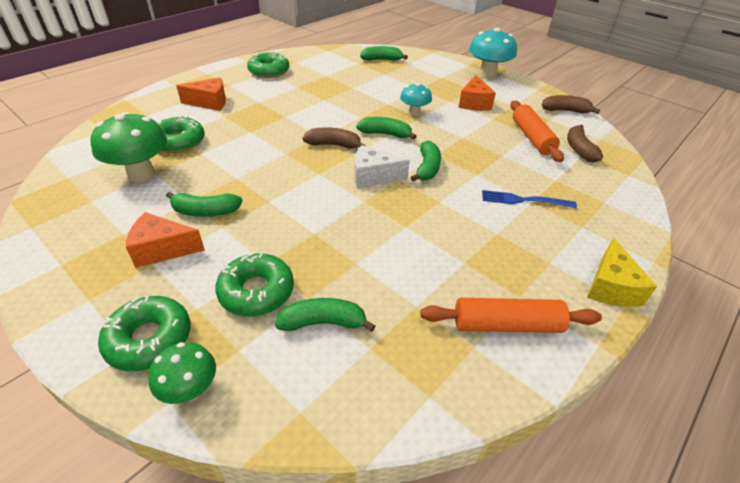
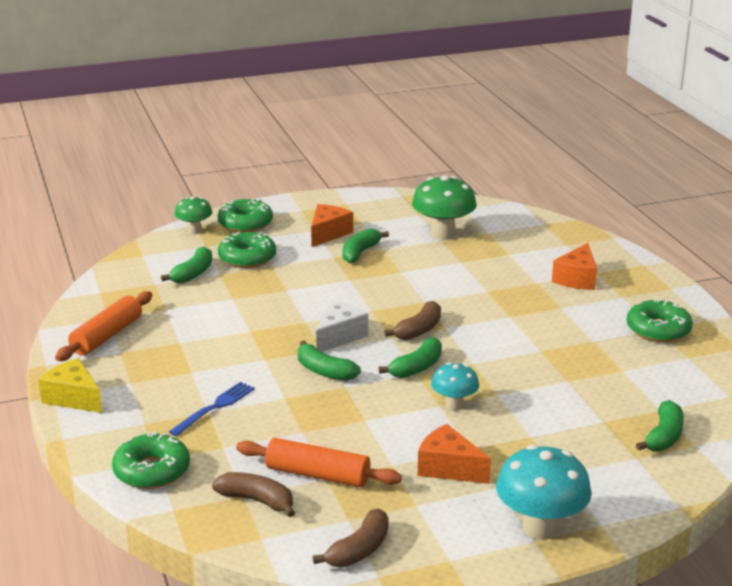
camera: 120 degrees right, 15 degrees down
(178, 142) = (492, 254): green donut -> green donut (152, 471)

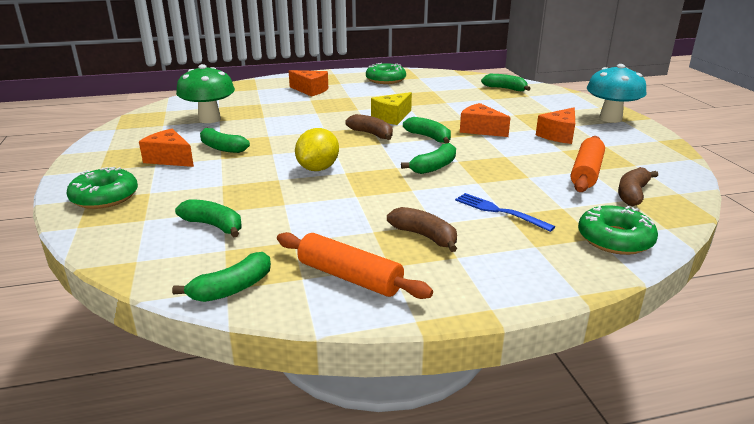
camera: 85 degrees left, 0 degrees up
(73, 398) = (494, 293): yellow cheese -> yellow cheese (392, 117)
(99, 294) = (232, 288): none -> green banana
(194, 230) = (94, 227): green mushroom -> none
(247, 258) = (195, 196): green donut -> none
(312, 306) = (318, 168): none -> yellow lemon
(339, 336) = (376, 160): white cheese -> none
(359, 550) = (667, 162): brown banana -> brown banana (424, 236)
(454, 405) = (480, 130): turquoise mushroom -> orange cheese

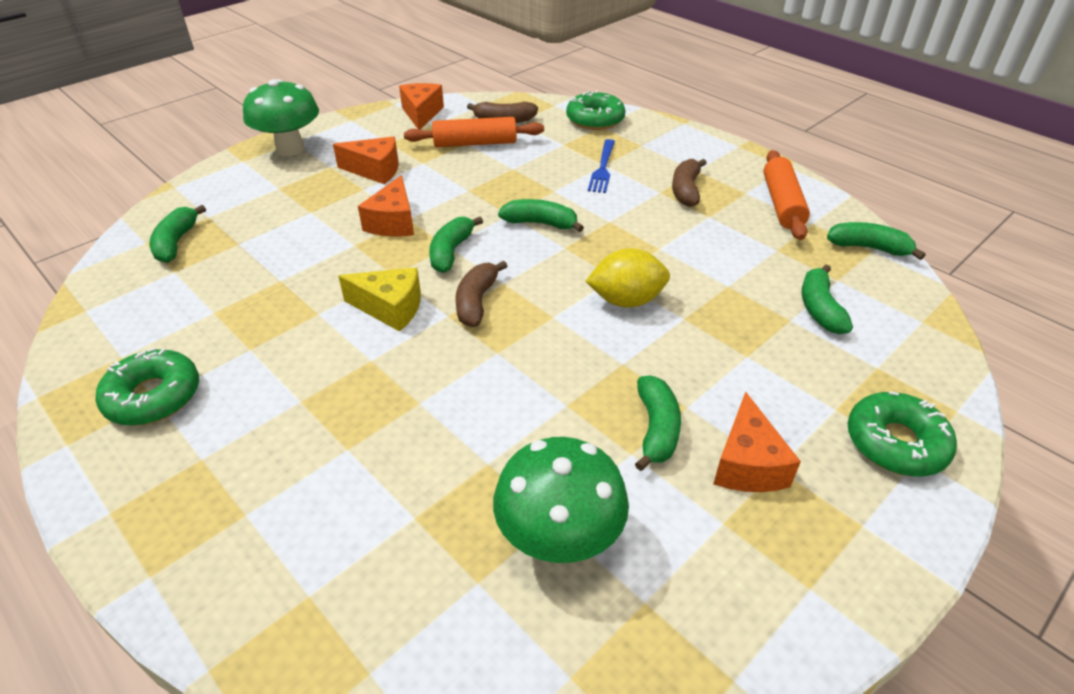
camera: 120 degrees left, 15 degrees up
(311, 90) = (280, 481): orange cheese -> orange cheese (421, 114)
(610, 118) = (290, 149): turquoise mushroom -> green mushroom

